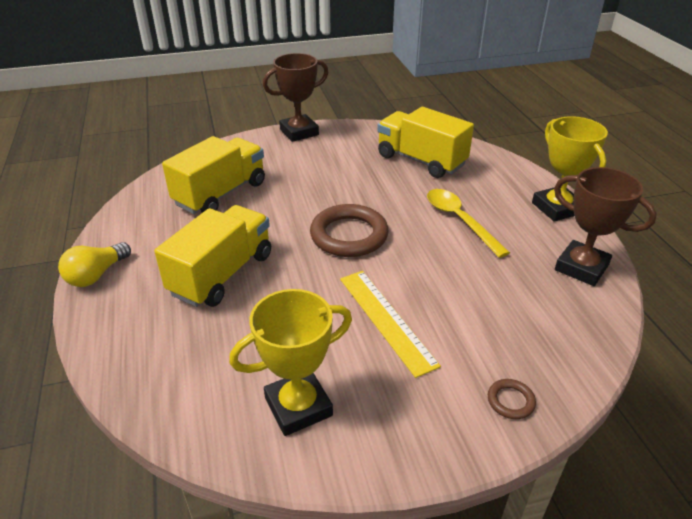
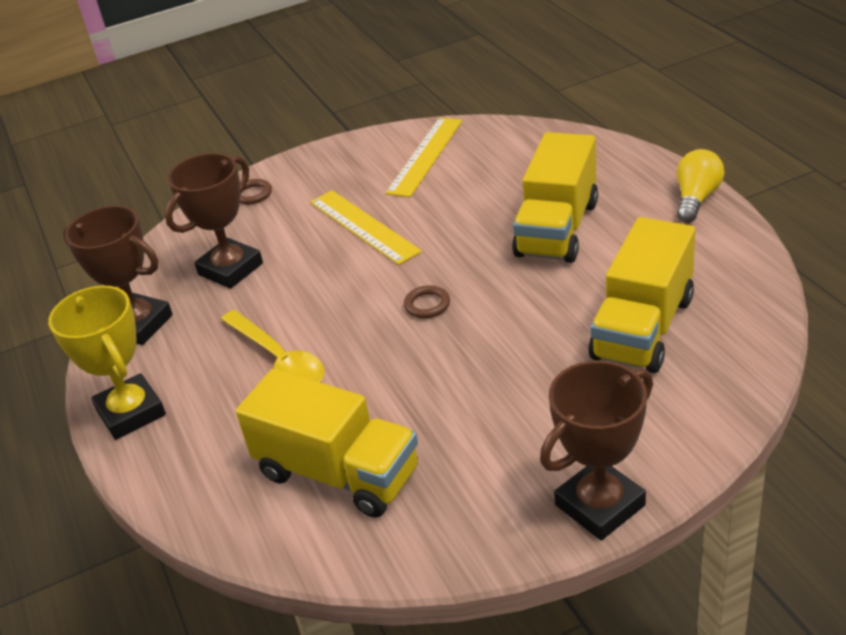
camera: 175 degrees right, 0 degrees up
(298, 406) = (425, 156): yellow trophy -> yellow ruler
(349, 235) = (427, 305): brown ring -> brown ring, size x0.45
(514, 303) = (230, 269): none -> brown trophy

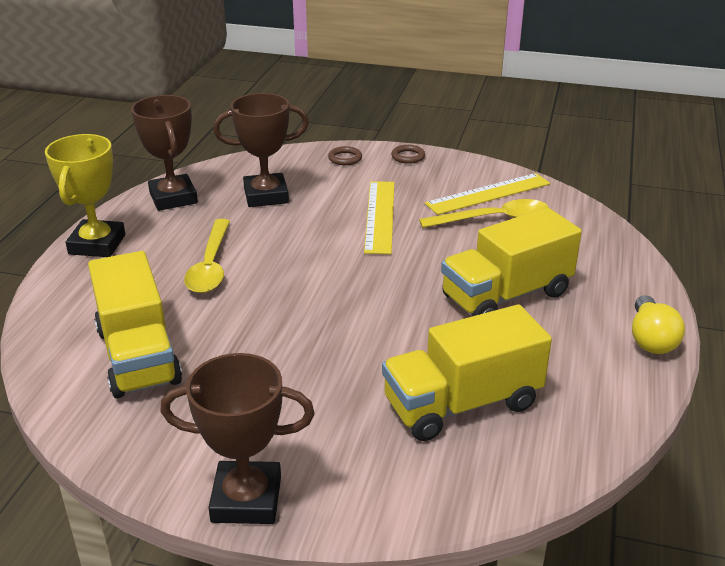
camera: 35 degrees right, 5 degrees down
(427, 305) = (342, 290): brown ring -> brown ring (408, 157)
(460, 175) = (493, 219): none -> yellow spoon
(696, 198) = (650, 339): yellow light bulb -> yellow light bulb turned 120 degrees clockwise

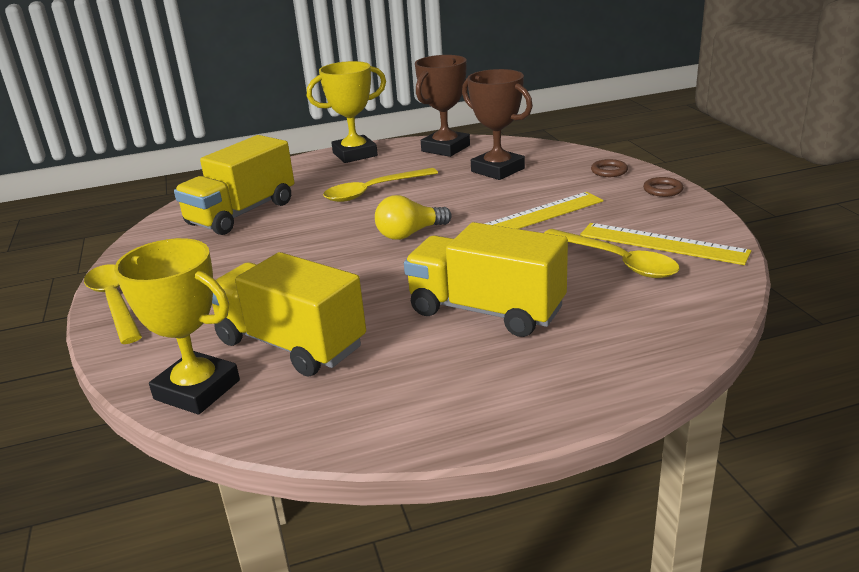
camera: 60 degrees right, 5 degrees down
(246, 499) = (115, 302): brown trophy -> yellow spoon
(489, 479) = (197, 390): none -> yellow trophy
(650, 339) = (509, 416): yellow light bulb -> yellow light bulb (409, 234)

